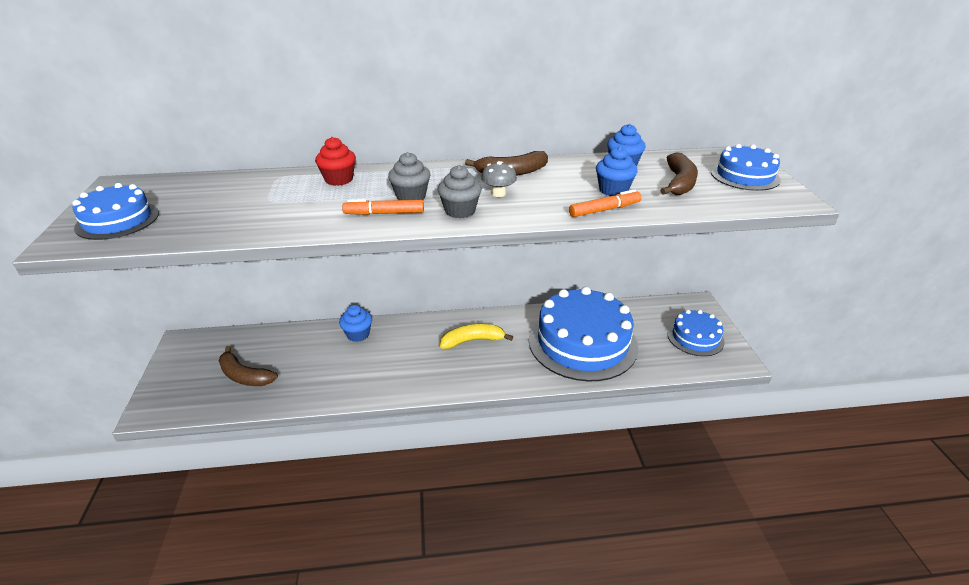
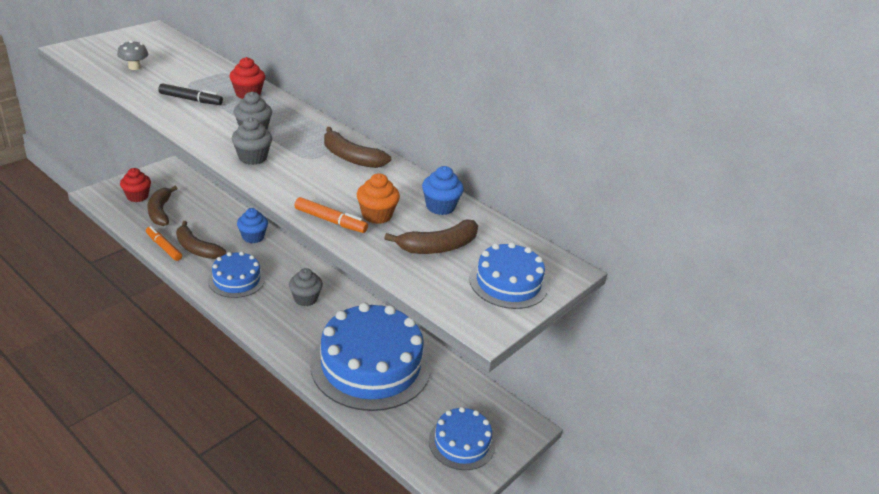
camera: 45 degrees right, 0 degrees up
(117, 220) = (109, 51): blue cake -> blue cake (236, 279)
(197, 382) = (137, 196): none -> red cupcake
(305, 208) = (191, 100): none -> black marker
(332, 375) = (196, 248): none -> brown banana
(384, 213) = (215, 130): orange marker -> orange marker (164, 247)
(472, 341) = (305, 298): yellow banana -> grey cupcake
(498, 193) = (303, 164): grey mushroom -> grey mushroom (134, 67)
(613, 190) = (376, 215): blue cupcake -> orange cupcake

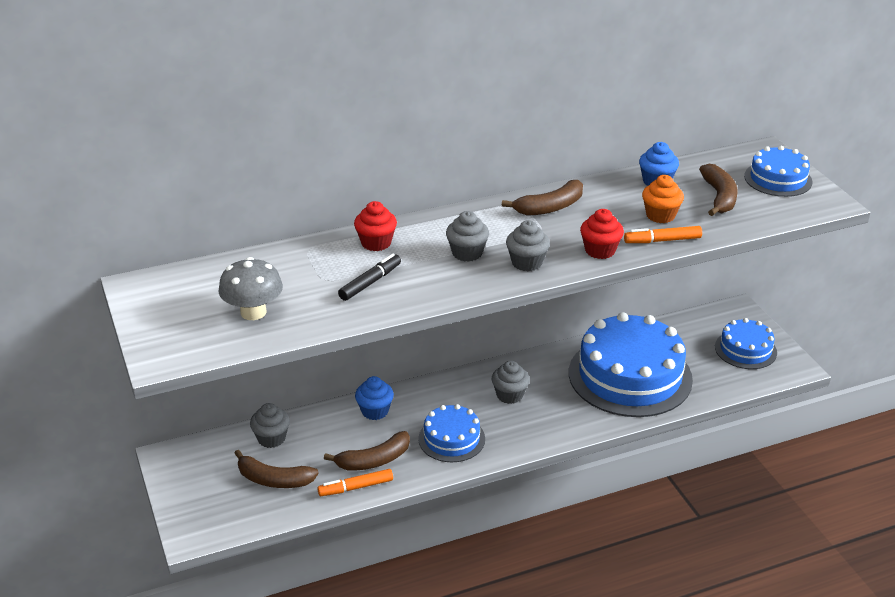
camera: 60 degrees left, 0 degrees up
(134, 67) = (253, 312): grey mushroom -> grey mushroom, size x1.59
(137, 196) = (223, 496): red cupcake -> red cupcake (600, 250)
(203, 201) = (271, 438): none -> grey cupcake
(330, 221) = (662, 240): orange marker -> orange marker turned 150 degrees counterclockwise

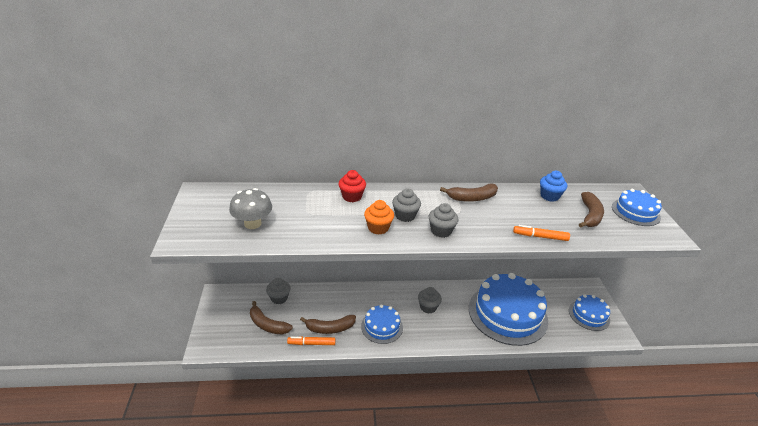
camera: 15 degrees right, 0 degrees up
(370, 282) = (334, 221): black marker -> none
(375, 411) = (344, 296): blue cupcake -> none
(600, 250) = (494, 234): red cupcake -> none
(660, 215) = (544, 219): orange cupcake -> orange cupcake (378, 228)

